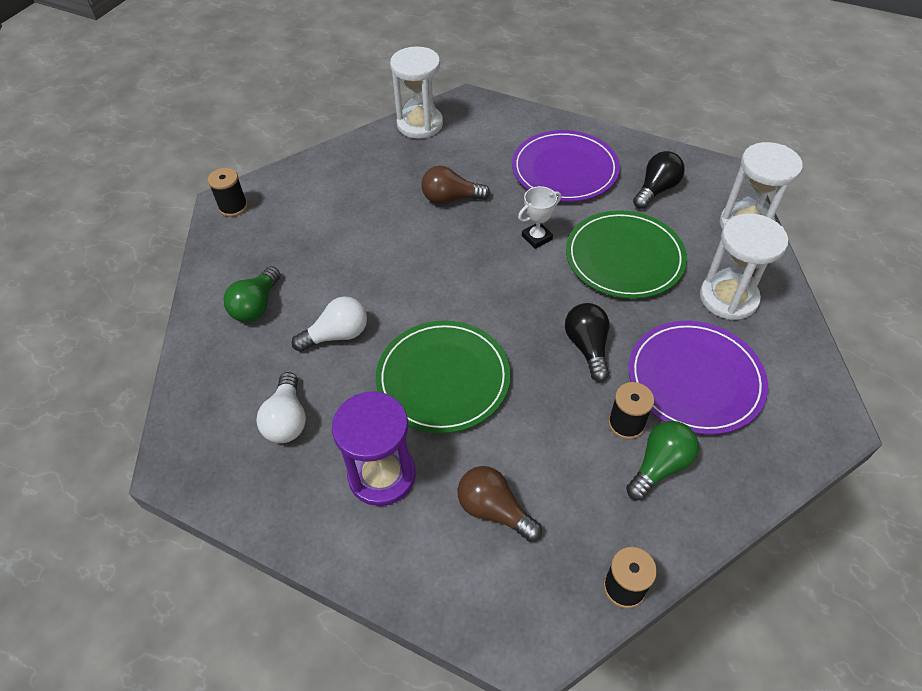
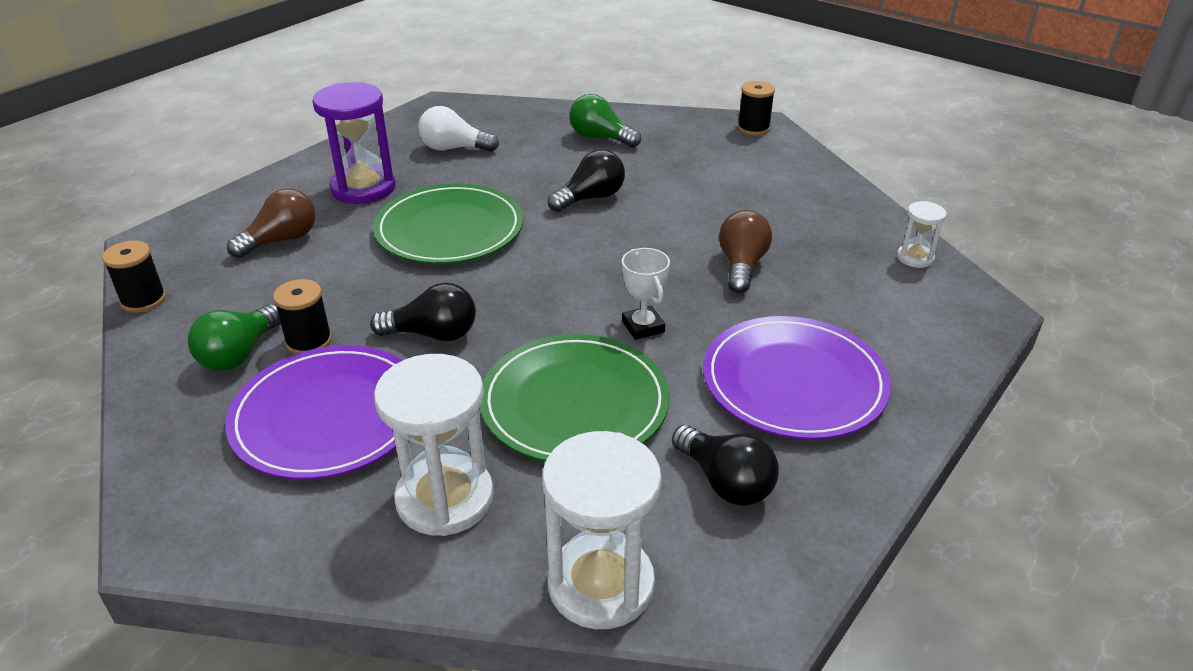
camera: 100 degrees right, 15 degrees down
(337, 335) = (540, 176): white light bulb -> none
(371, 293) = (590, 198): none -> black light bulb
(420, 124) = (915, 258): white hourglass -> white hourglass, size x0.50
(659, 466) = (239, 354): green light bulb -> green light bulb turned 60 degrees clockwise

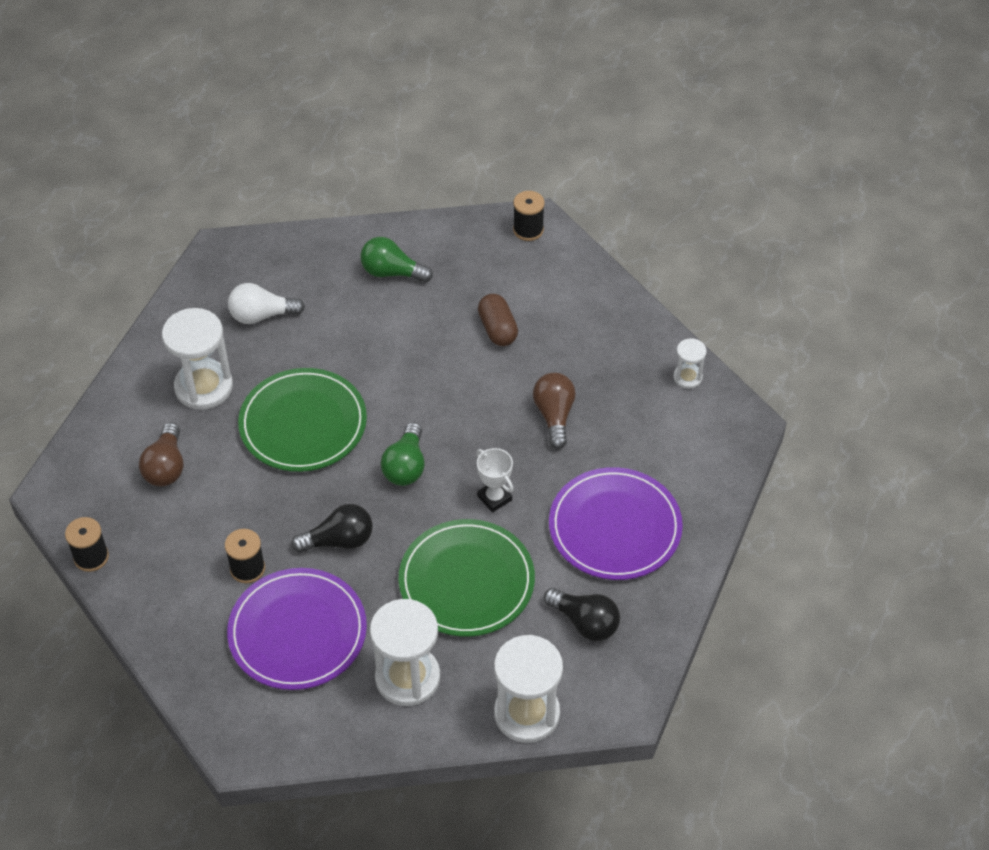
camera: 15 degrees left, 15 degrees up
(239, 354) = (201, 592): green light bulb -> green light bulb (405, 466)
(281, 240) = (166, 467): brown light bulb -> brown light bulb turned 150 degrees clockwise
(363, 188) = (204, 387): purple hourglass -> white hourglass
(590, 198) = (409, 358): black light bulb -> none
(697, 190) = (497, 329): none -> brown capsule

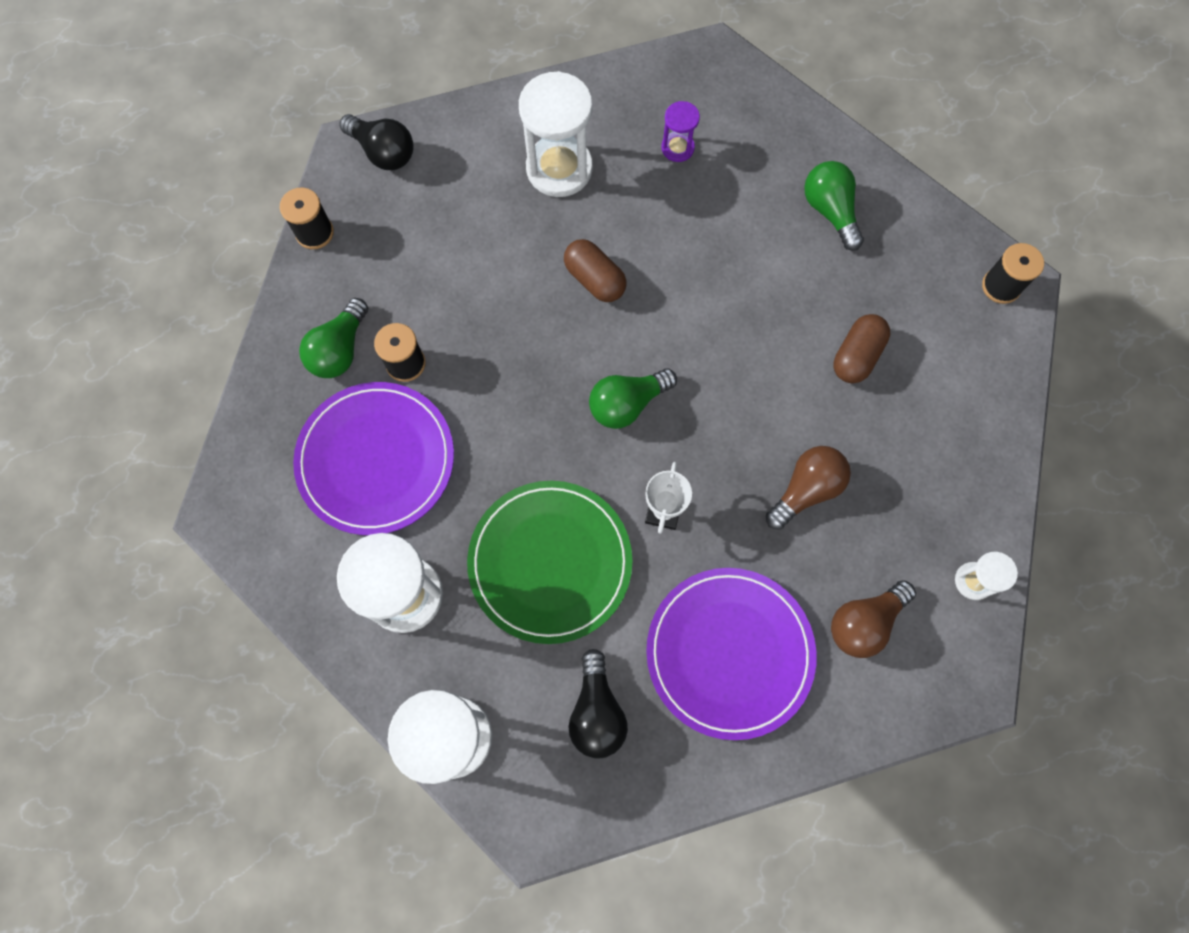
camera: 50 degrees right, 20 degrees up
(166, 467) = (452, 211): brown light bulb -> brown light bulb (864, 622)
(196, 600) = (340, 350): none -> green light bulb
(261, 315) = (677, 148): white light bulb -> purple hourglass
(303, 423) = (594, 279): green plate -> brown capsule
(339, 541) = (498, 414): black light bulb -> black light bulb (383, 152)

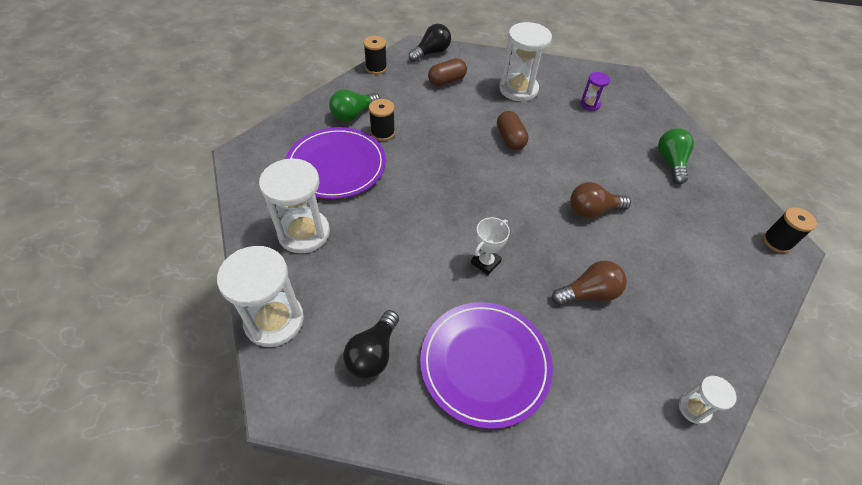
camera: 25 degrees right, 20 degrees down
(383, 152) = (431, 53): black light bulb -> black light bulb turned 105 degrees counterclockwise
(550, 562) = (399, 256): green plate -> none
(627, 404) = (495, 200): green light bulb -> none
(856, 356) = (657, 237): brown capsule -> brown capsule (447, 81)
(864, 622) = (594, 394): brown light bulb -> brown light bulb (592, 210)

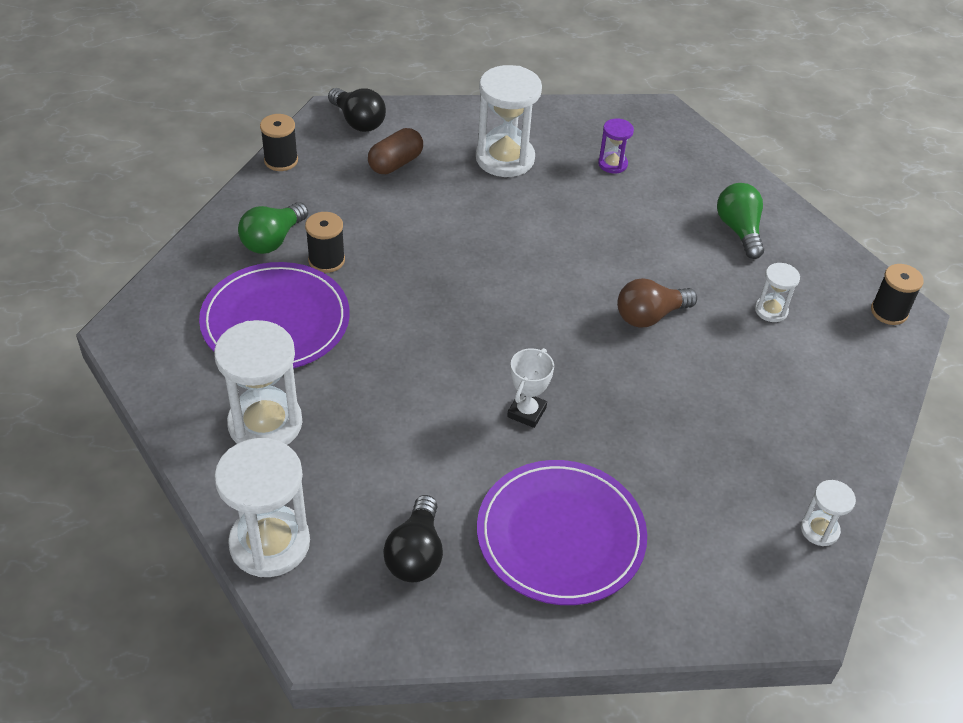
camera: 15 degrees left, 5 degrees down
(431, 53) = (358, 121): black light bulb -> black light bulb turned 105 degrees clockwise
(510, 139) = (513, 236): brown capsule -> none
(589, 293) = (668, 424): brown light bulb -> none
(684, 223) = (771, 310): none -> white hourglass

